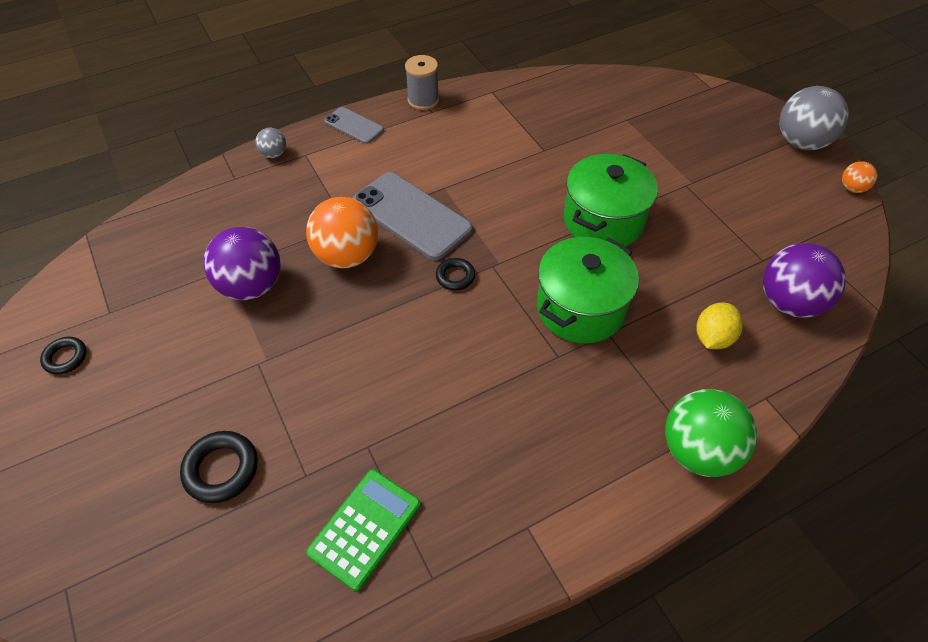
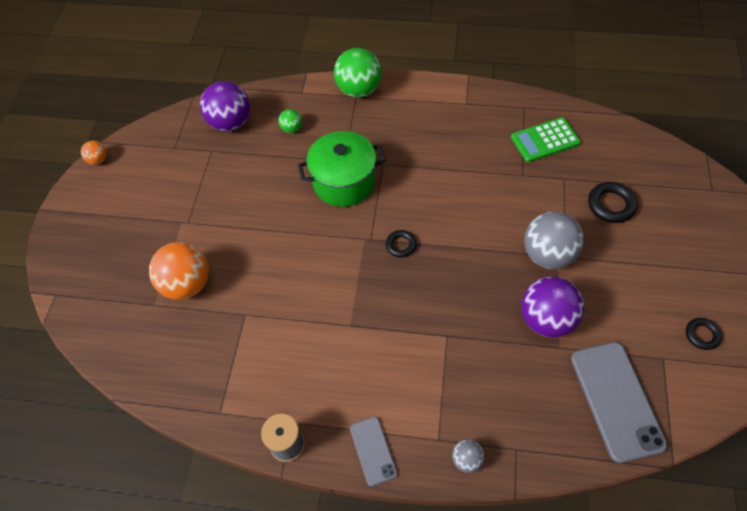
camera: 140 degrees left, 5 degrees up
(347, 256) = (463, 305): orange ball -> orange ball (187, 284)
(411, 216) = (394, 313): grey phone -> grey phone (616, 400)
(603, 221) = (270, 229): green pot -> none
(713, 338) = (292, 129): yellow lemon -> green ball
(801, 142) = (74, 208): grey ball -> grey ball (548, 255)

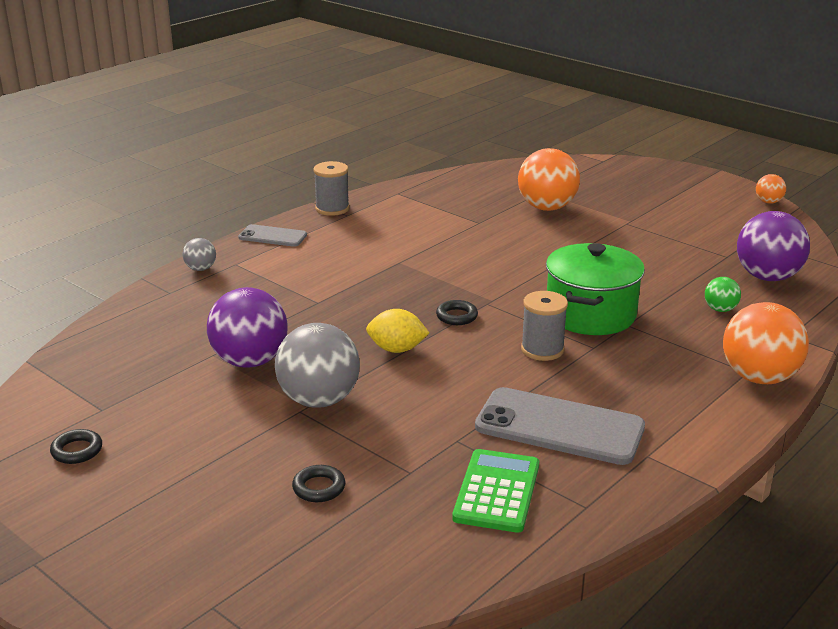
camera: 120 degrees right, 30 degrees down
(359, 90) = (759, 378): green ball -> orange ball
(405, 184) = (542, 350): none -> grey spool
(465, 252) = (397, 349): none -> yellow lemon
(611, 205) = (319, 488): black ring -> black ring, size x0.64
(616, 400) = (118, 359): grey phone -> grey phone (559, 427)

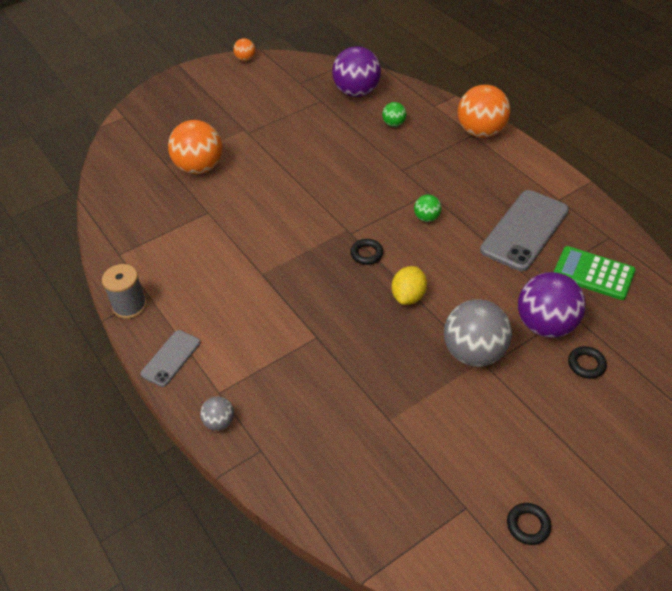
camera: 75 degrees left, 20 degrees up
(250, 361) = (406, 393): purple ball -> purple ball (545, 325)
(542, 350) = (426, 218): grey spool -> green ball
(590, 314) = (383, 183): green pot -> none

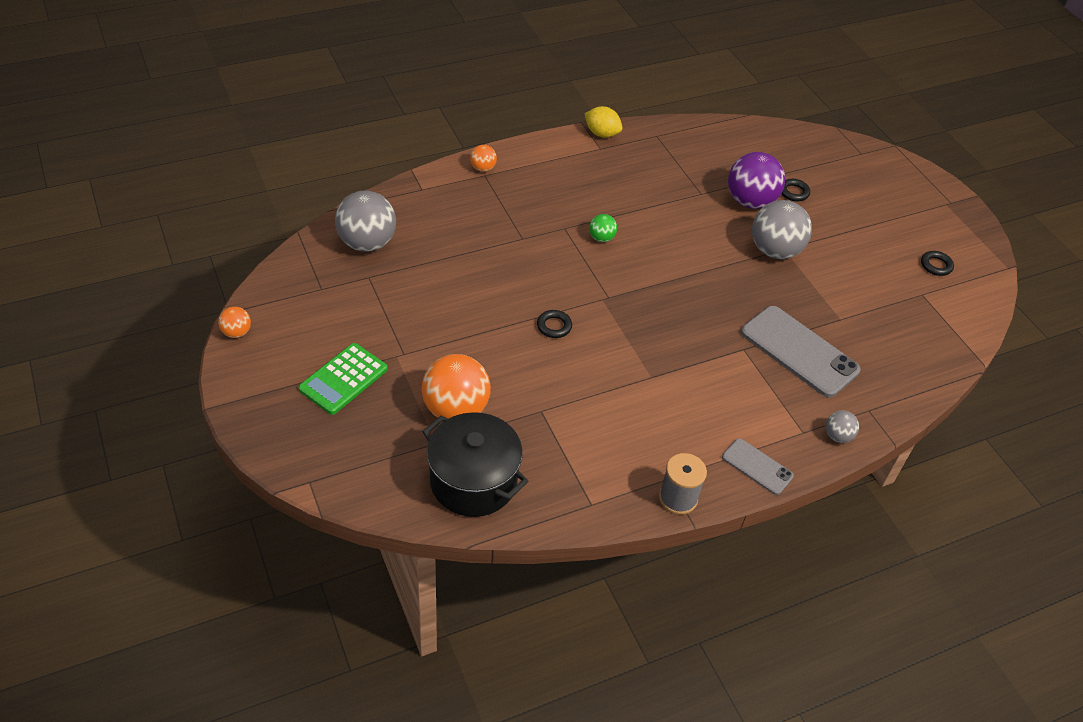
camera: 85 degrees left, 0 degrees up
(133, 188) = (473, 481): none -> black pot
(356, 92) = (367, 243): purple ball -> grey ball
(366, 254) = (641, 291): black ring -> black ring (554, 326)
(394, 124) = (442, 227): green ball -> none
(408, 296) = (703, 275): yellow lemon -> yellow lemon (601, 134)
(480, 132) = (483, 168): orange ball -> orange ball, size x0.48
(524, 230) = (635, 180): grey phone -> grey phone (799, 351)
(593, 273) = (697, 158): green calculator -> green calculator (343, 379)

